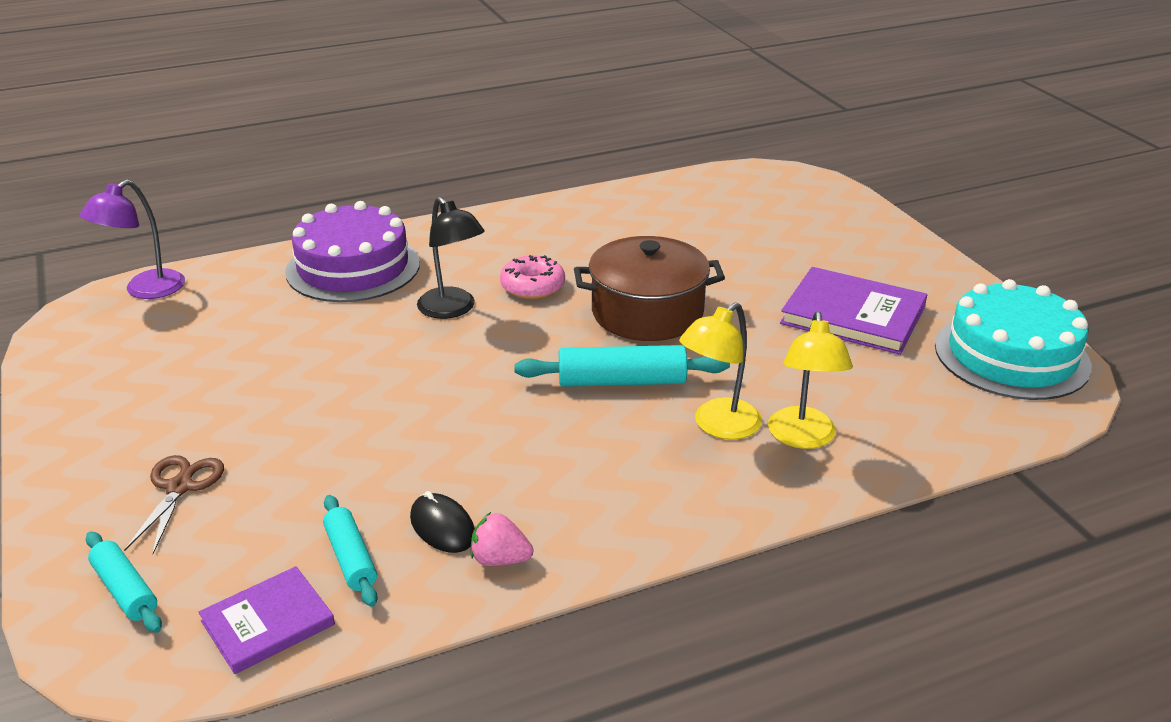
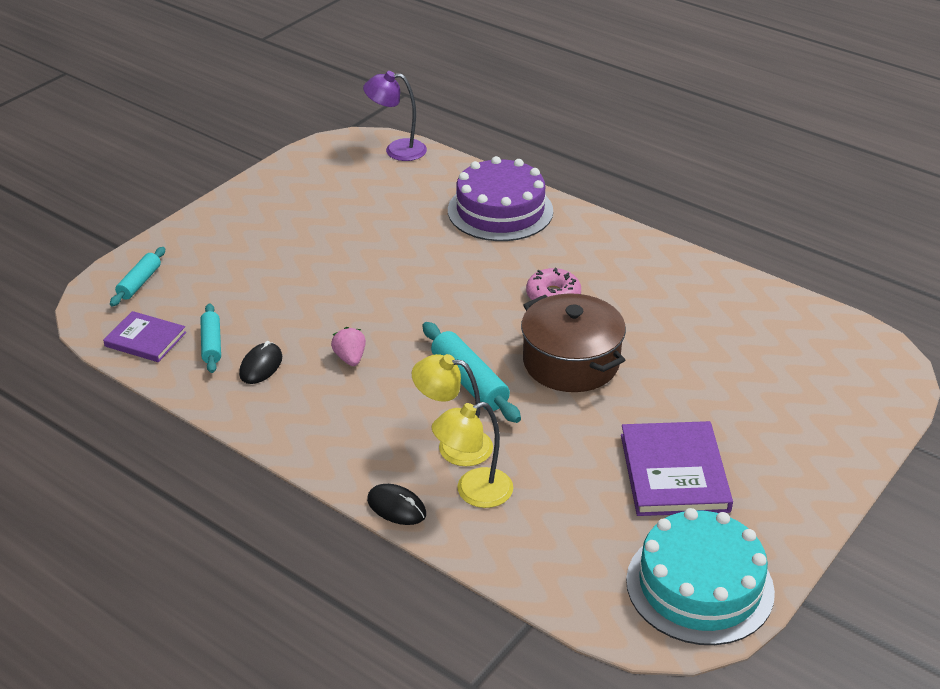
camera: 60 degrees right, 5 degrees up
(179, 487) = (227, 258): brown scissors -> none
(351, 558) = (211, 344): turquoise rolling pin -> turquoise rolling pin turned 45 degrees counterclockwise
(452, 309) = (489, 273): black lamp -> none
(500, 559) = (248, 400): pink strawberry -> pink strawberry (350, 358)
(792, 499) = (396, 507): none -> black mouse

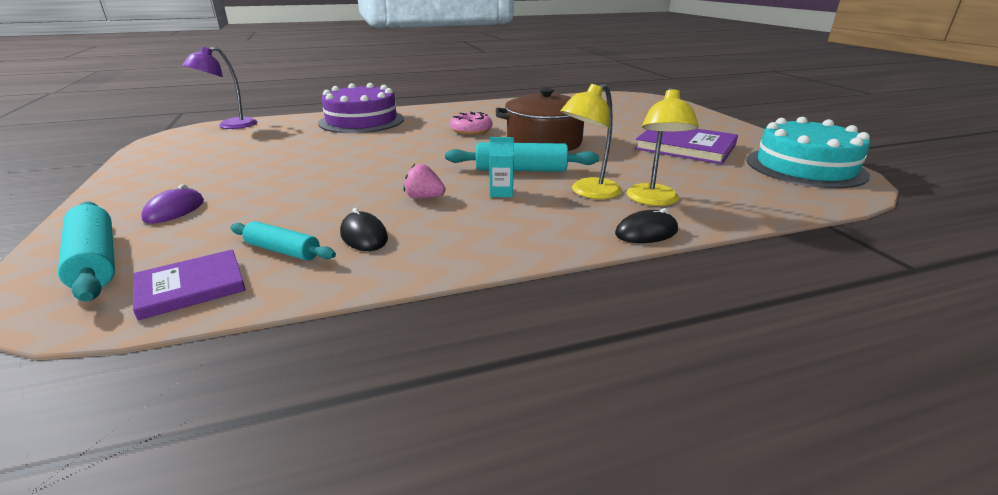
camera: 55 degrees left, 10 degrees down
(139, 283) = (95, 261): turquoise rolling pin -> turquoise rolling pin, size x1.57
(220, 258) = (174, 210): none -> purple mouse
(402, 394) = (501, 192): none -> turquoise carton

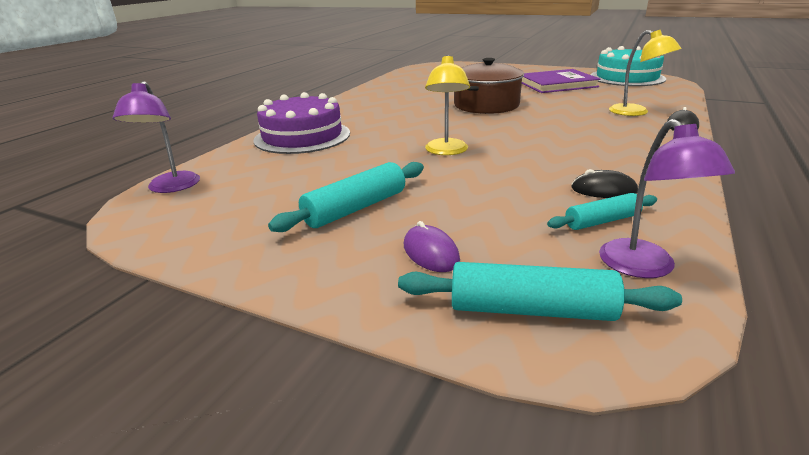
camera: 45 degrees left, 0 degrees up
(191, 287) = (644, 268): purple book -> purple lamp
(424, 198) = (549, 158): pink strawberry -> none
(471, 130) = (416, 114): pink donut -> none
(501, 192) = (571, 137): turquoise carton -> none
(521, 170) = (534, 123): turquoise rolling pin -> turquoise rolling pin (356, 208)
(588, 192) = (603, 120): yellow lamp -> yellow lamp (446, 151)

